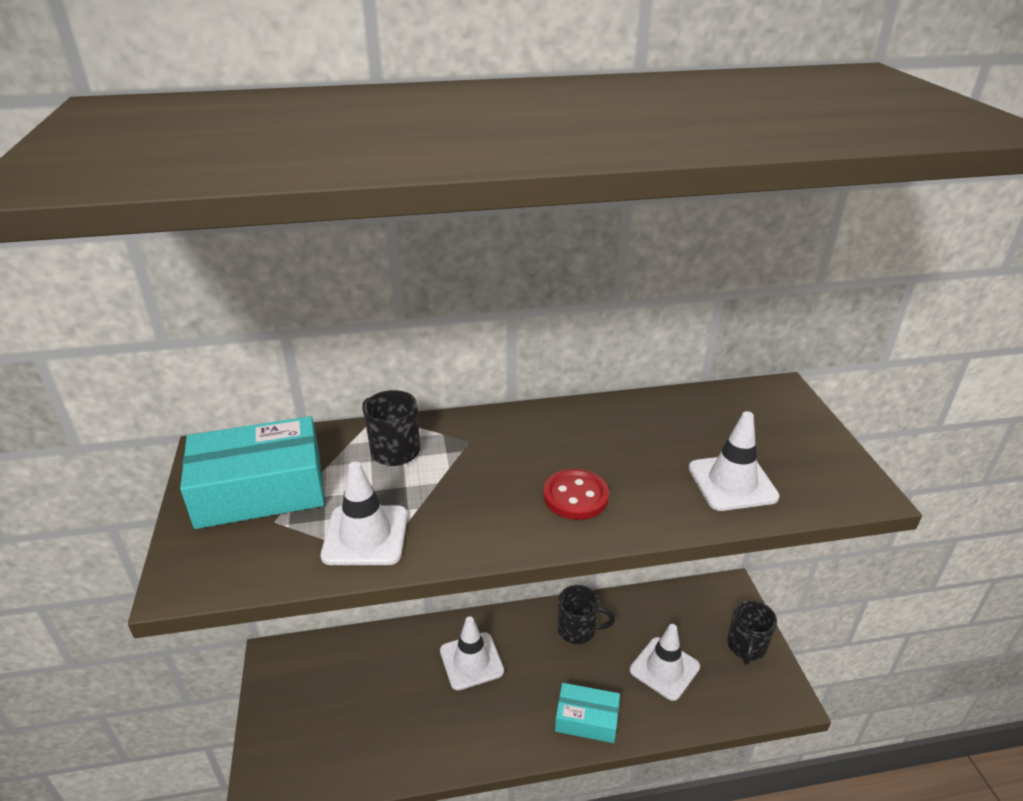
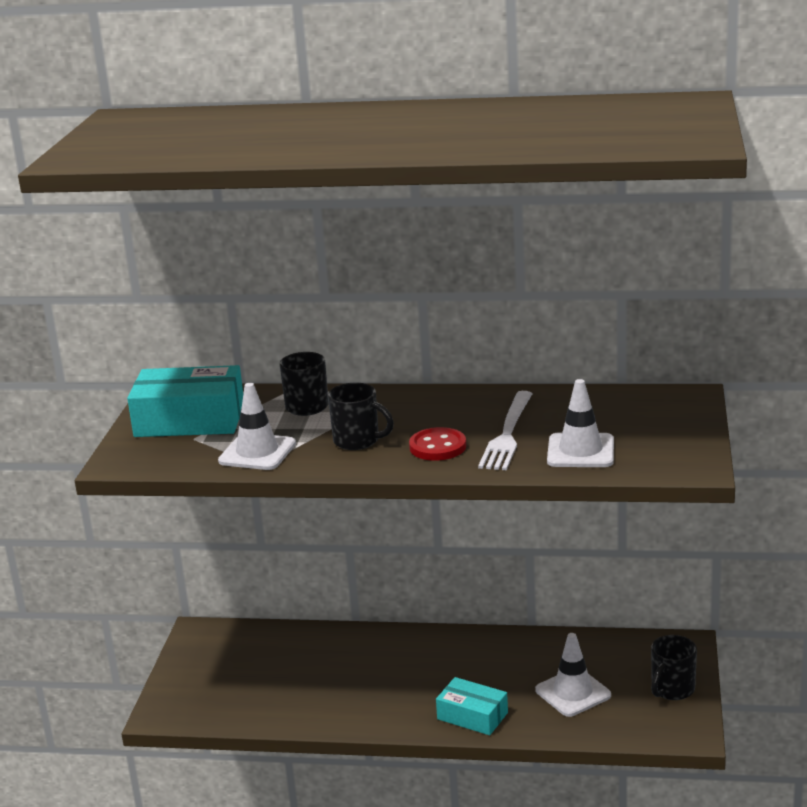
camera: 20 degrees right, 10 degrees down
(471, 661) = (381, 660): white traffic cone -> none
(578, 629) = (500, 652): black mug -> black mug (358, 441)
(639, 466) = (507, 433): none -> white fork

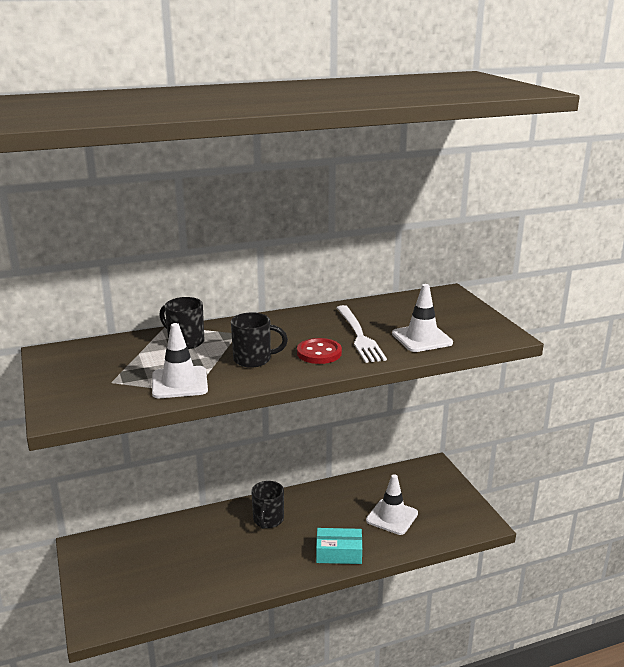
camera: 30 degrees left, 0 degrees up
(190, 420) = (94, 368): turquoise box -> none
(672, 690) = (450, 497): black mug -> black mug (268, 520)

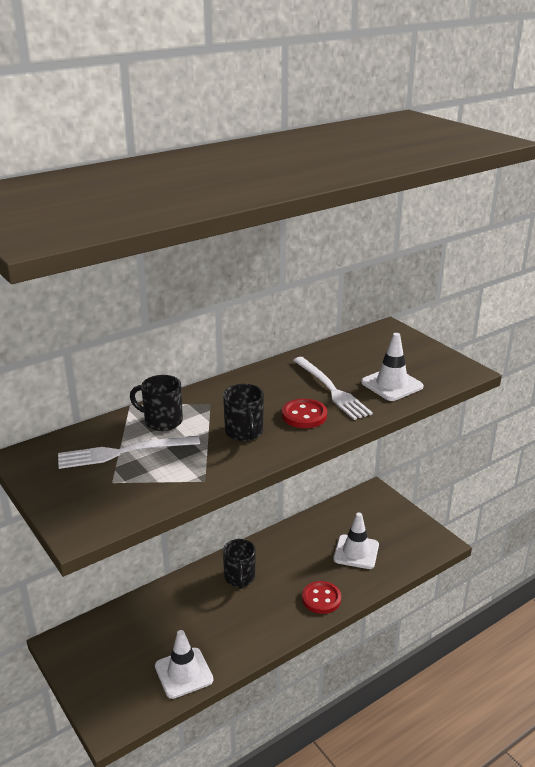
camera: 15 degrees left, 5 degrees up
(136, 360) = (124, 452): none -> white fork
(179, 383) = (185, 472): white traffic cone -> white traffic cone (183, 673)
(254, 359) = (244, 432): black mug -> black mug turned 90 degrees clockwise
(339, 553) = (321, 599): turquoise box -> red button

